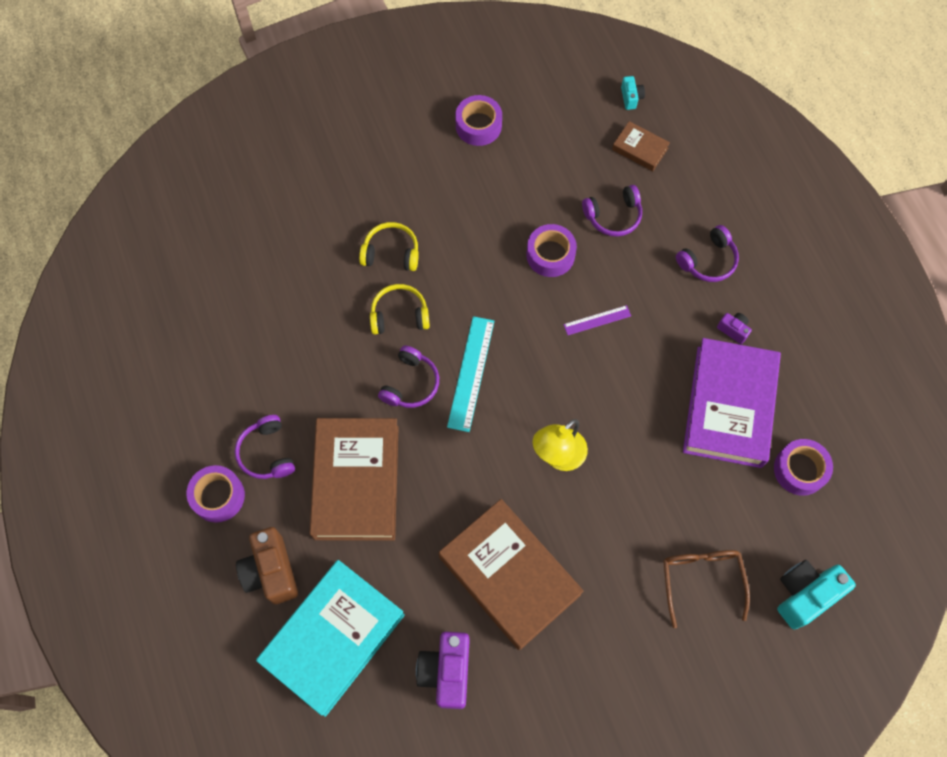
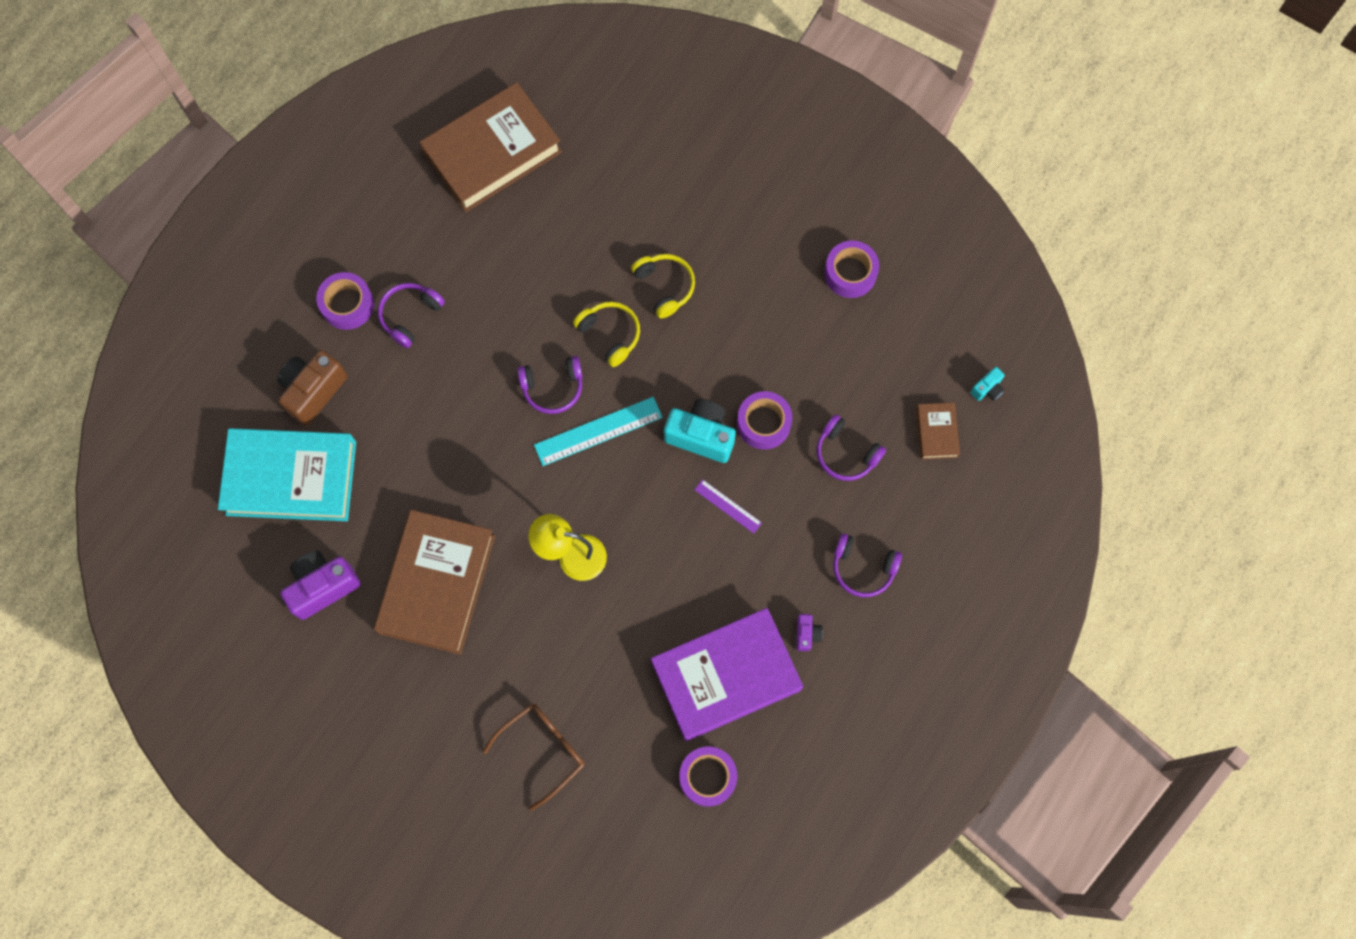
camera: 55 degrees right, 5 degrees up
(356, 482) = (434, 404): brown book -> brown book (492, 152)
(804, 594) = (590, 849): turquoise camera -> turquoise camera (701, 435)

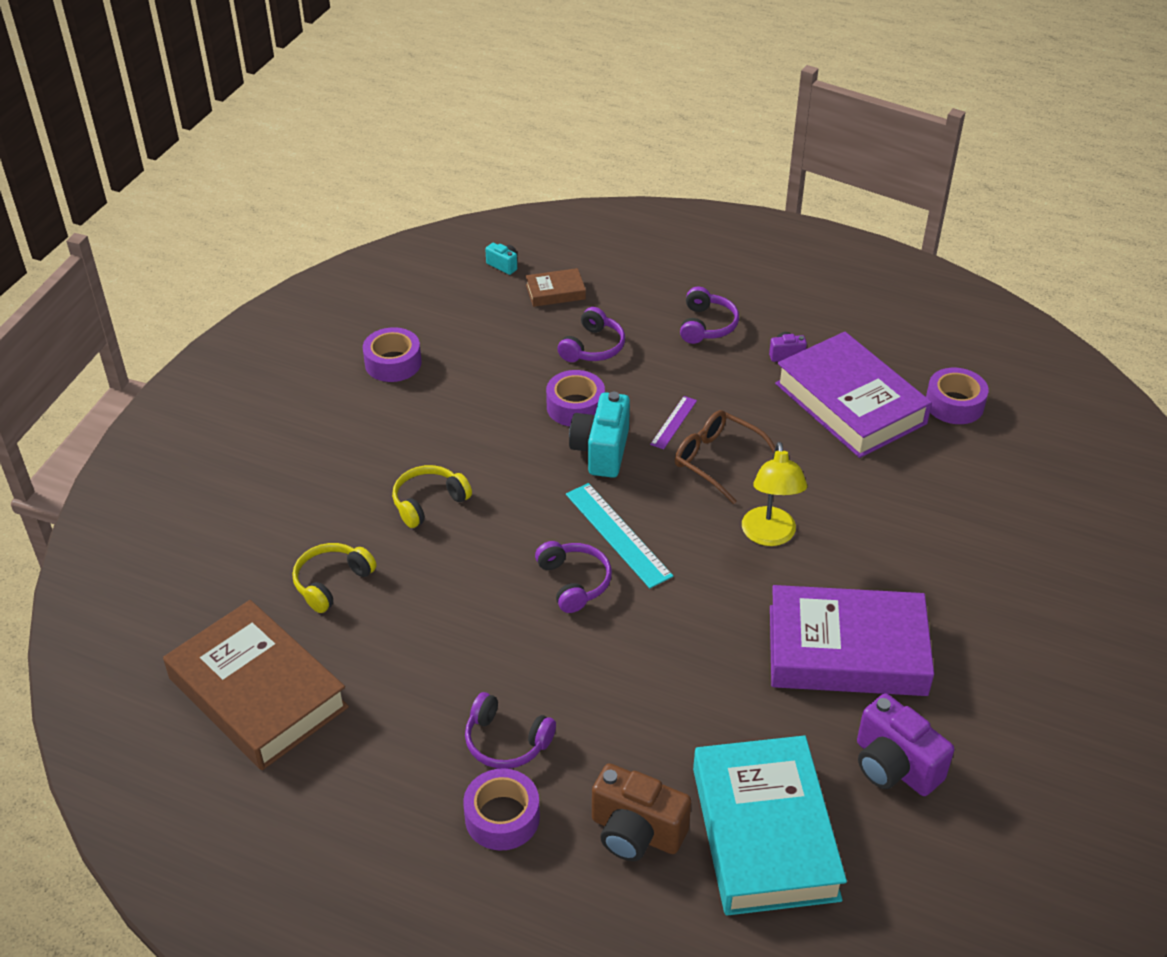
camera: 100 degrees left, 30 degrees down
(437, 584) = (847, 650): brown book -> purple book
(543, 750) = (989, 528): brown glasses -> brown glasses (717, 460)
(610, 334) = (496, 541): yellow headphones -> yellow headphones (331, 582)

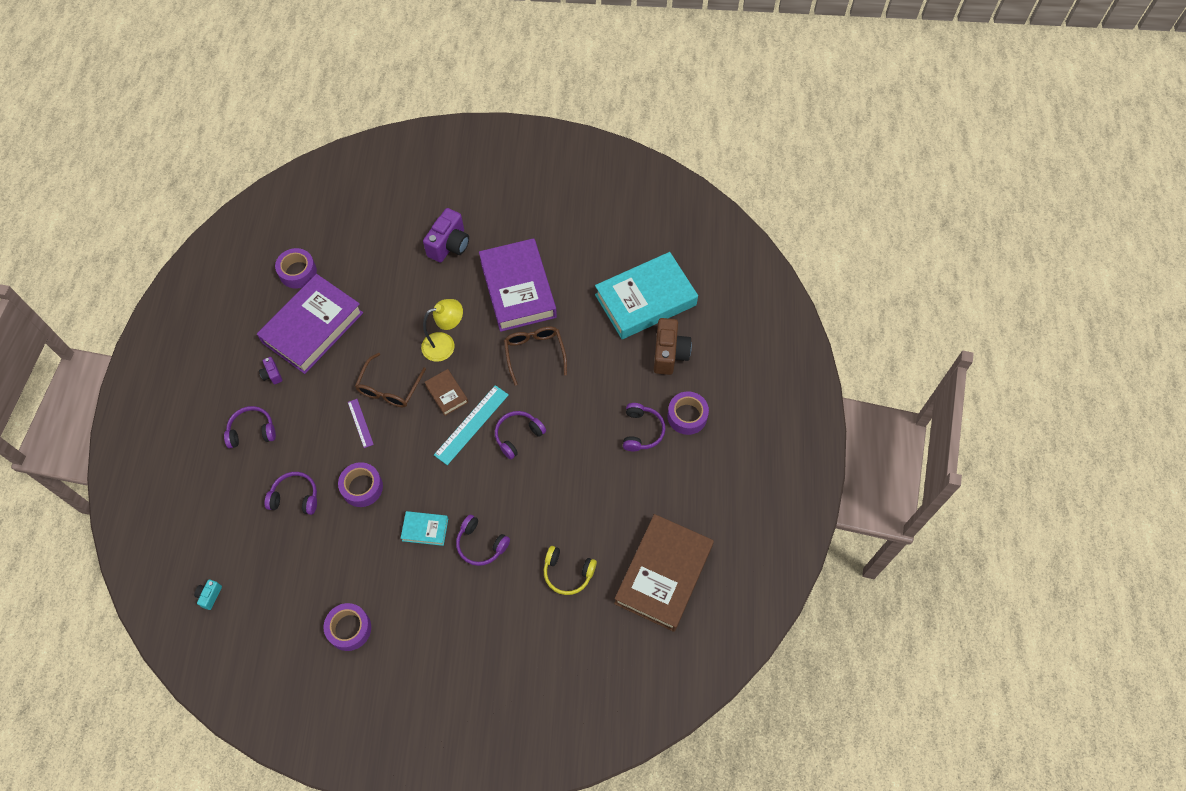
camera: 110 degrees left, 20 degrees up
(428, 502) = (481, 544): yellow headphones -> purple headphones
(482, 453) = (425, 529): none -> turquoise book
(555, 292) = (236, 545): brown book -> brown book (447, 394)
(601, 451) = (401, 457): turquoise camera -> none
(673, 422) = (360, 423): purple ruler -> purple ruler turned 60 degrees clockwise
(712, 640) = (534, 353): none -> brown glasses
(894, 766) = (584, 255): purple camera -> purple camera (449, 245)

